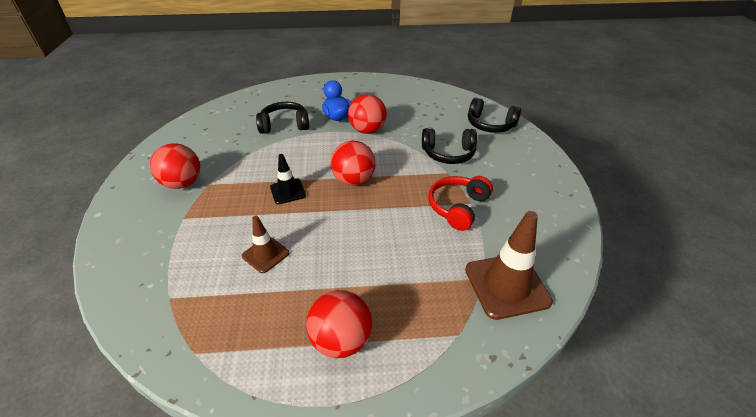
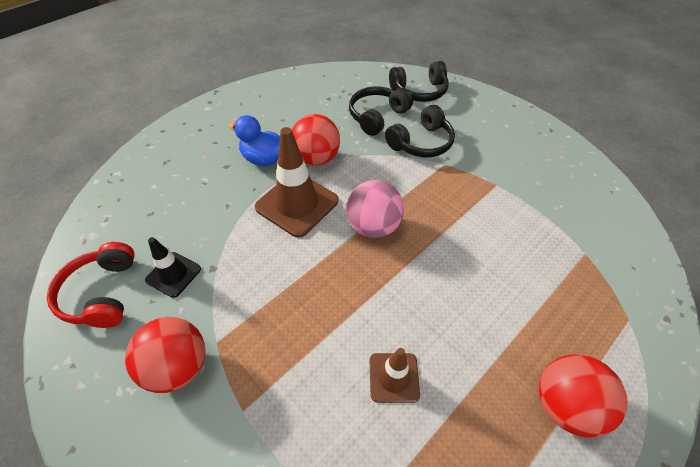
camera: 40 degrees left, 10 degrees up
(284, 125) = (213, 203): black headphones -> black headphones (377, 116)
(288, 191) = (323, 285): black traffic cone -> black traffic cone (173, 274)
(354, 180) = (373, 226): red ball -> pink ball
(458, 207) = (492, 196): red headphones -> red headphones (101, 293)
(506, 285) = (605, 246): brown traffic cone -> brown traffic cone (297, 204)

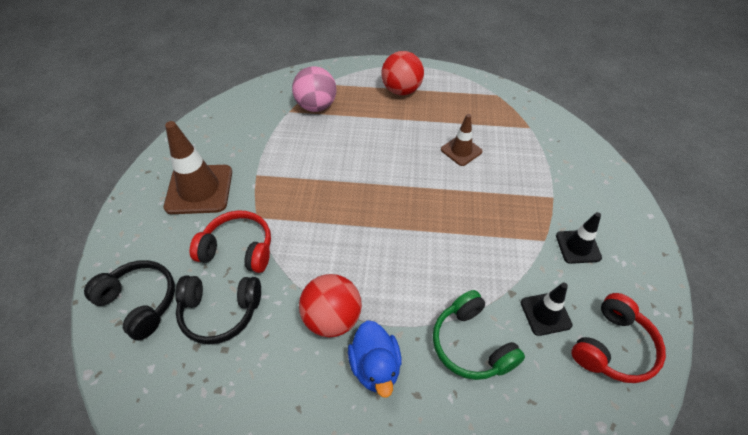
camera: 130 degrees left, 0 degrees up
(178, 366) = (578, 247): red ball -> black traffic cone
(215, 212) = (471, 344): none -> green headphones
(297, 204) = (400, 288): brown traffic cone -> brown traffic cone (199, 189)
(373, 226) = (370, 222): pink ball -> pink ball (316, 106)
(421, 143) = (238, 249): black headphones -> red headphones

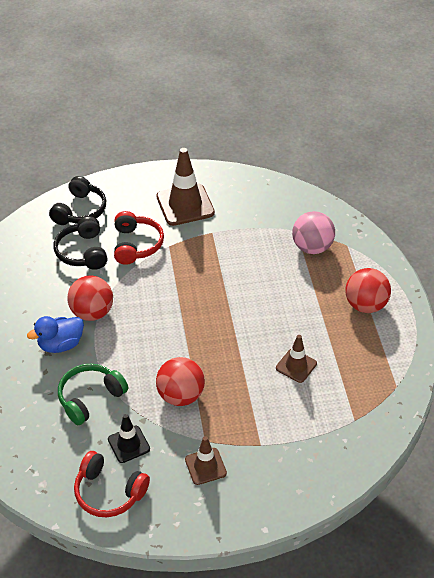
camera: 75 degrees right, 5 degrees down
(482, 250) = (181, 395): none -> red ball
(578, 247) = (205, 466): black traffic cone -> brown traffic cone

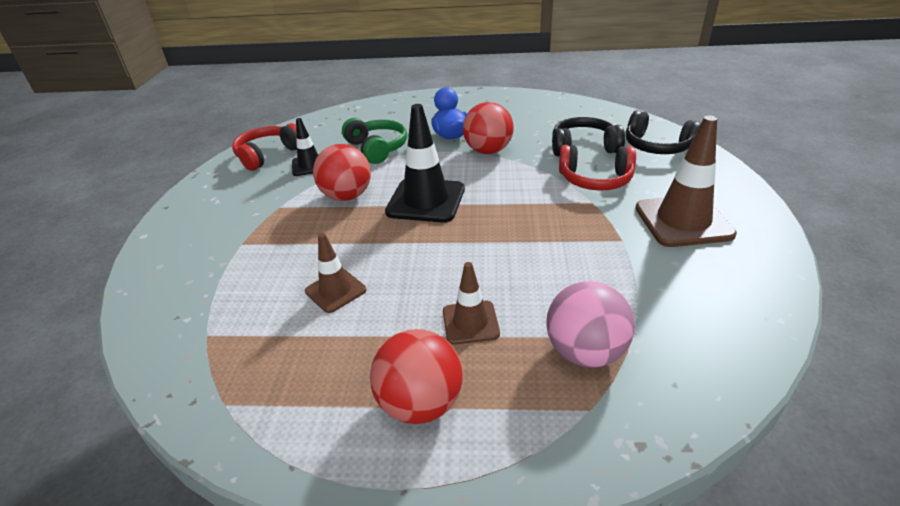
camera: 105 degrees right, 10 degrees down
(179, 340) = (426, 200): none -> black traffic cone
(205, 466) = (248, 205): brown traffic cone -> brown traffic cone (470, 322)

